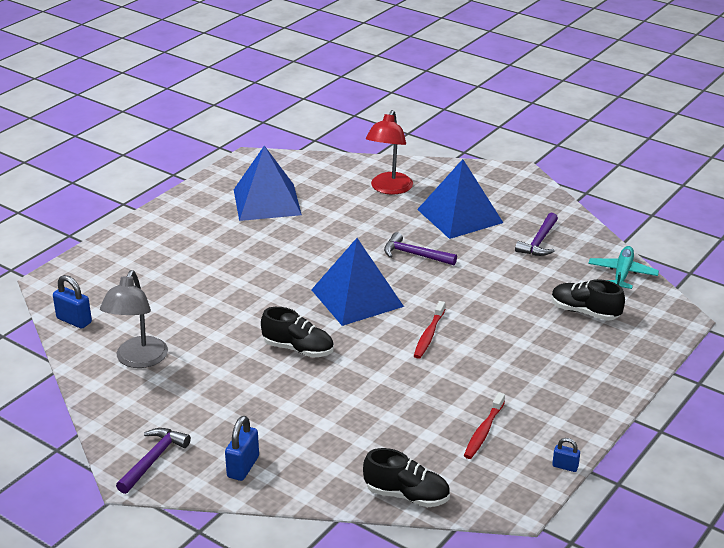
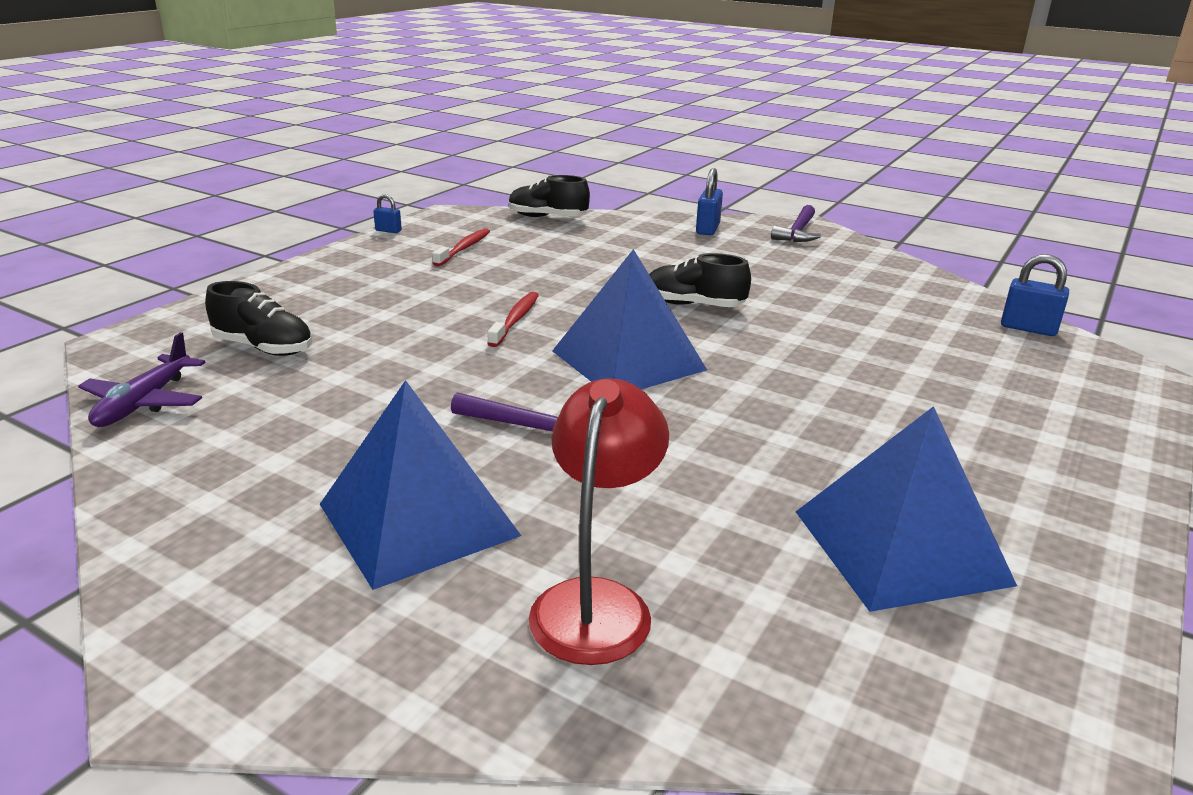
camera: 175 degrees right, 5 degrees down
(138, 360) = (892, 294): grey lamp -> none
(539, 242) = (263, 460): purple hammer -> none
(622, 274) = (144, 402): turquoise plane -> purple plane

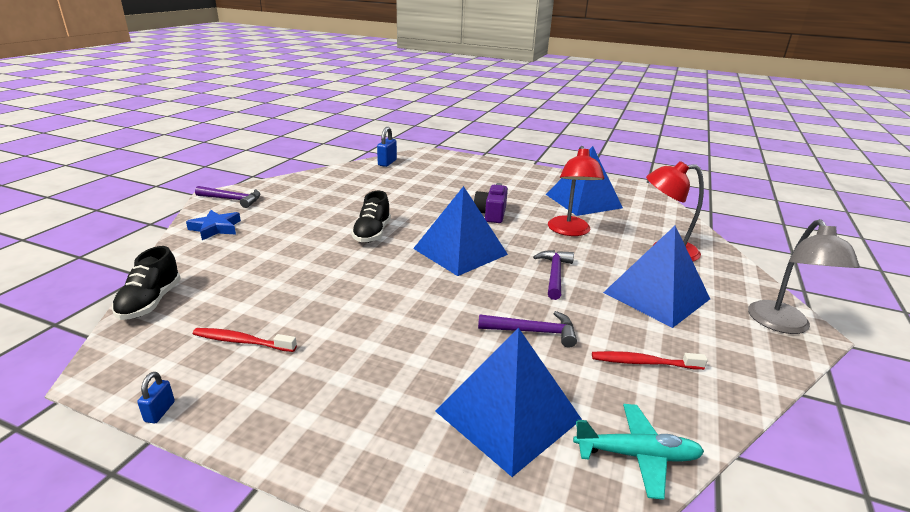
camera: 100 degrees left, 0 degrees up
(144, 402) = (636, 455): purple plane -> turquoise plane
(226, 661) = (783, 325): none -> grey lamp
(264, 348) = (508, 415): black shoe -> blue pyramid
(389, 383) = (533, 332): none -> purple hammer
(515, 320) = (412, 294): red toothbrush -> red toothbrush (643, 363)
(706, 482) = (570, 231): none -> red lamp
(707, 229) = (215, 228): blue padlock -> blue star
(784, 405) = (491, 214): none -> purple camera

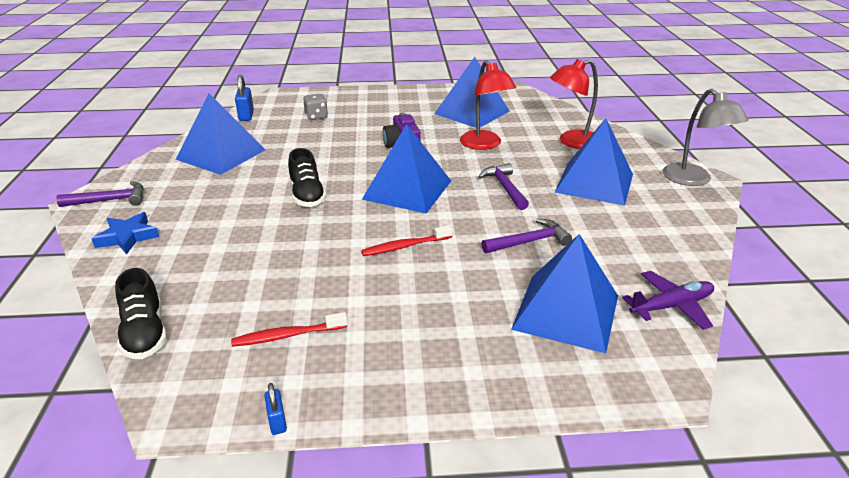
camera: 25 degrees left, 5 degrees up
(340, 186) = (221, 154): none -> blue pyramid
(441, 175) = (316, 116): none -> grey dice
(636, 455) = (671, 306): turquoise plane -> purple plane
(643, 363) = (626, 239): red toothbrush -> red toothbrush (405, 246)

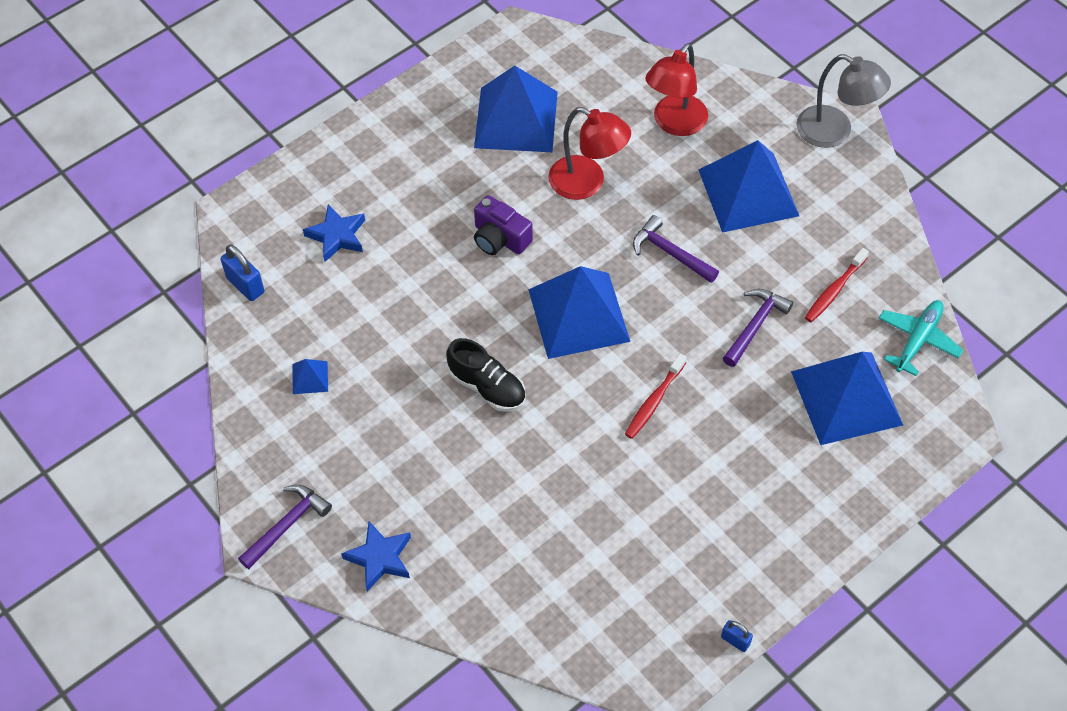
camera: 35 degrees left, 25 degrees up
(145, 333) = (545, 641): black shoe -> none
(221, 154) = (310, 377): blue pyramid -> blue pyramid, size x0.41
(287, 335) = (660, 566): red toothbrush -> red toothbrush (834, 290)
(316, 116) = (337, 236): grey dice -> blue star
(671, 306) = (917, 340): purple plane -> turquoise plane

